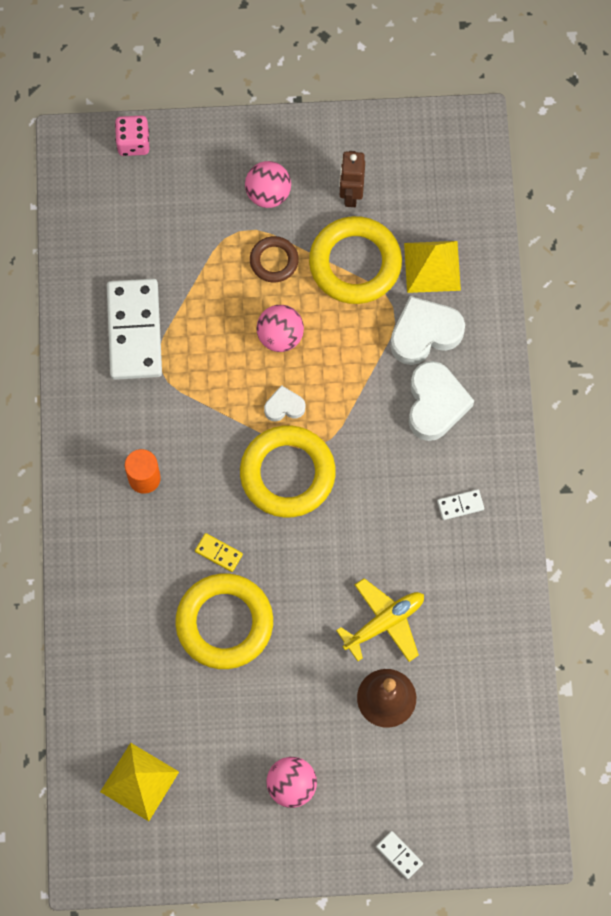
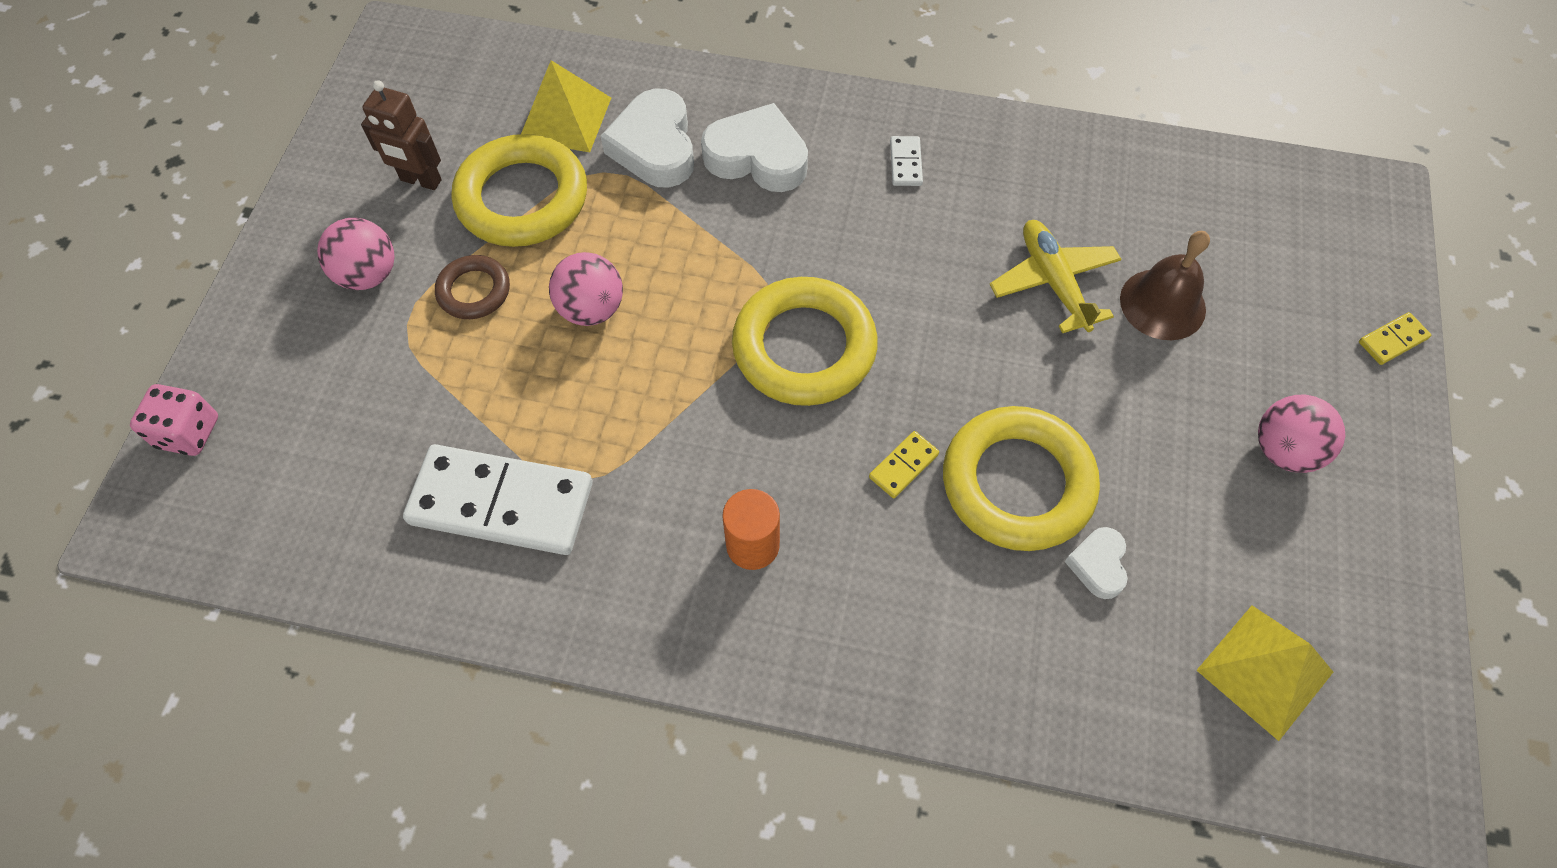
camera: 75 degrees left, 10 degrees down
(284, 406) = (700, 328): white heart -> white heart (1098, 565)
(399, 855) = (1392, 340): white domino -> yellow domino

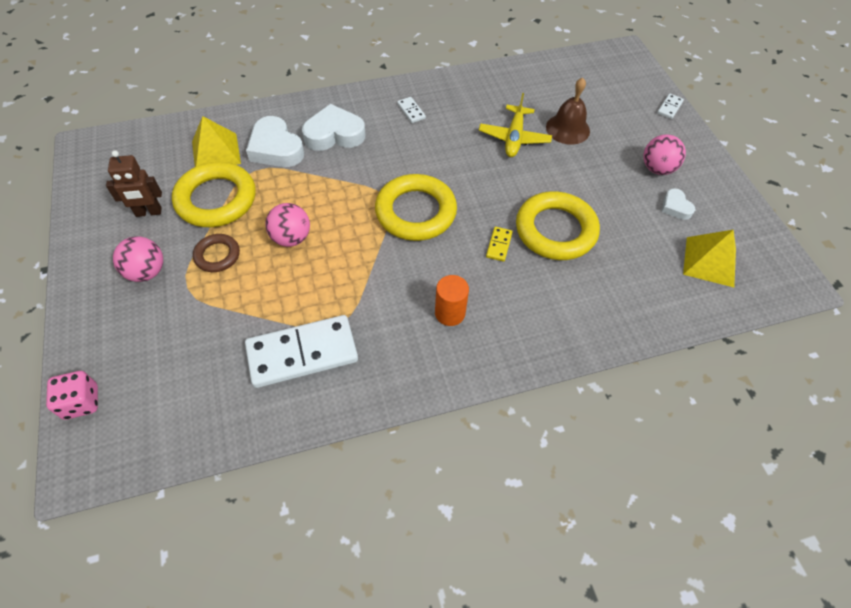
camera: 30 degrees left, 5 degrees down
(1053, 282) = (514, 138): yellow plane -> yellow plane turned 120 degrees counterclockwise
(1098, 565) = (613, 249): white heart -> white heart (675, 207)
(1392, 340) = (669, 107): yellow domino -> white domino

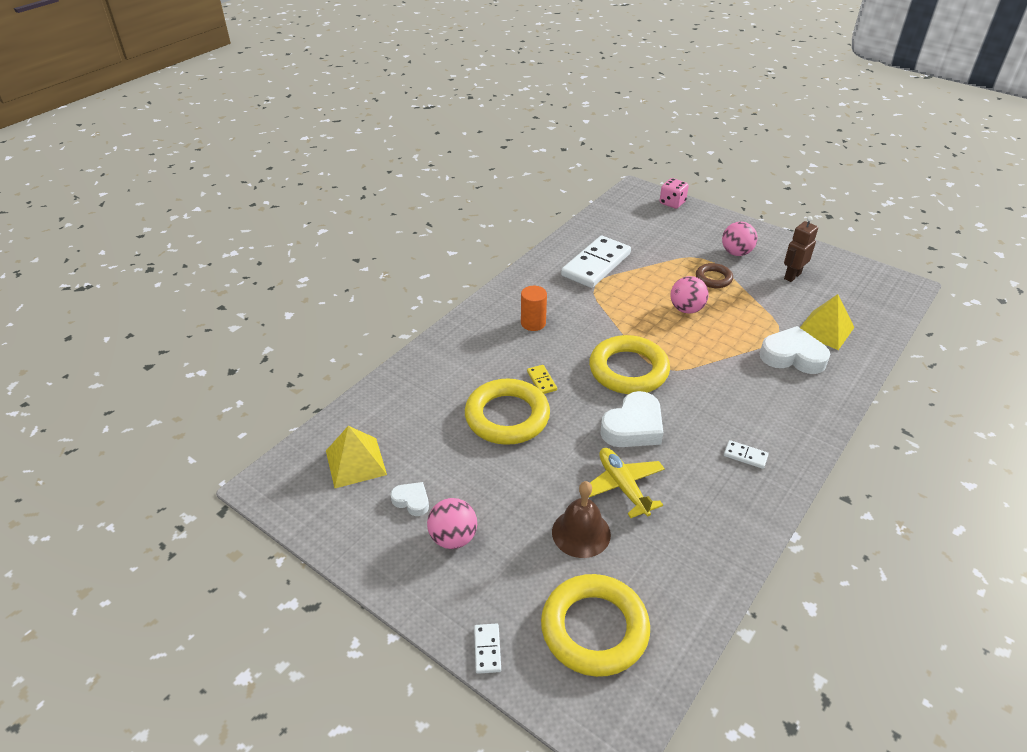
camera: 145 degrees right, 15 degrees down
(216, 199) = (768, 304): yellow ring -> yellow ring (594, 629)
(334, 134) = (771, 393): white heart -> white heart (633, 427)

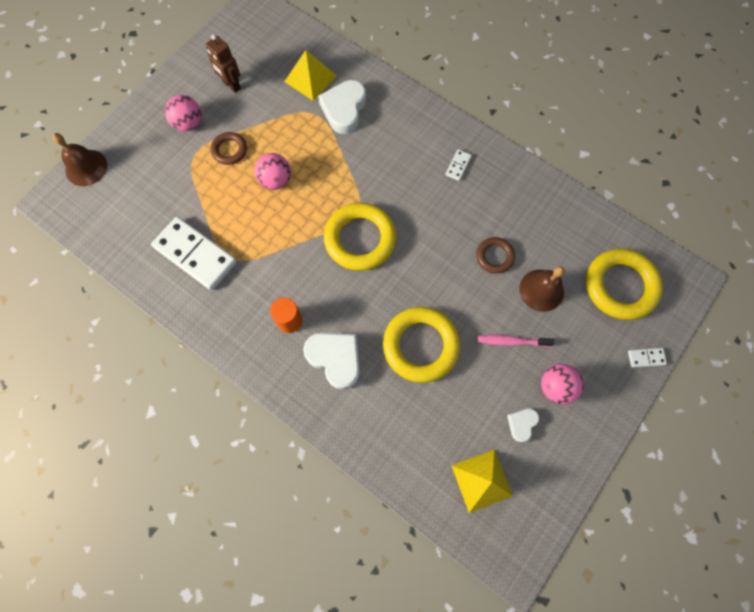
camera: 90 degrees left, 30 degrees up
(512, 497) = (511, 341): none -> pink toothbrush
(541, 381) = (374, 314): yellow domino -> none
(622, 486) = (494, 256): yellow plane -> brown ring
(633, 427) = (430, 242): white heart -> white heart (335, 359)
(672, 203) = (86, 167): pink dice -> brown bell

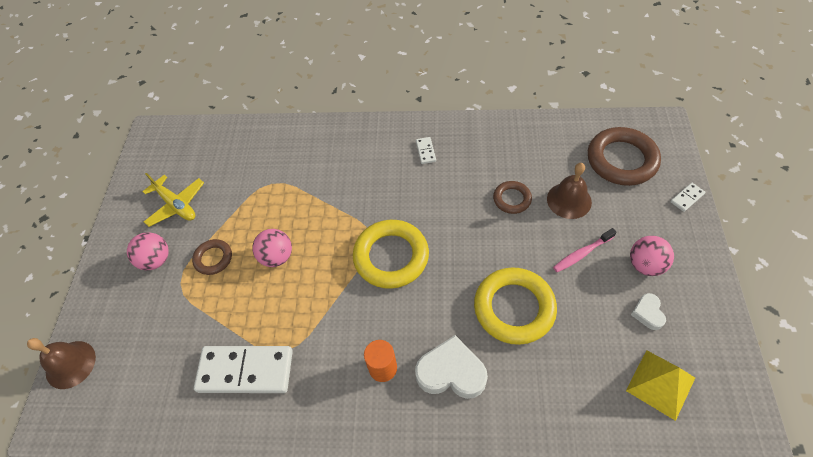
camera: 30 degrees left, 15 degrees down
(231, 85) = (176, 205): brown robot -> yellow plane
(310, 78) = (247, 159): yellow pyramid -> none
(344, 110) = (296, 165): white heart -> none
(620, 286) = (621, 160): yellow ring -> brown ring

